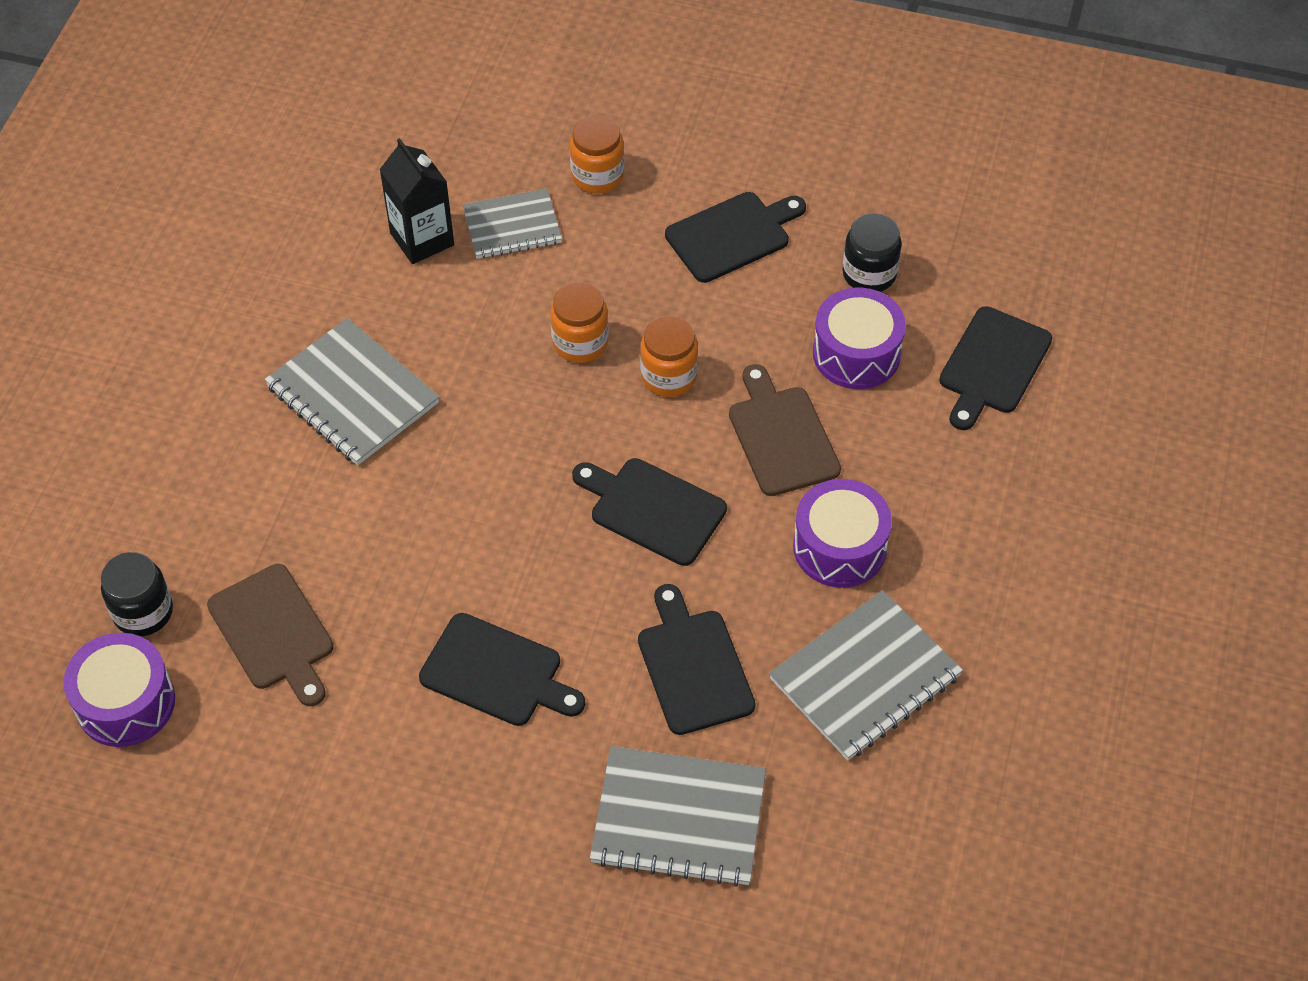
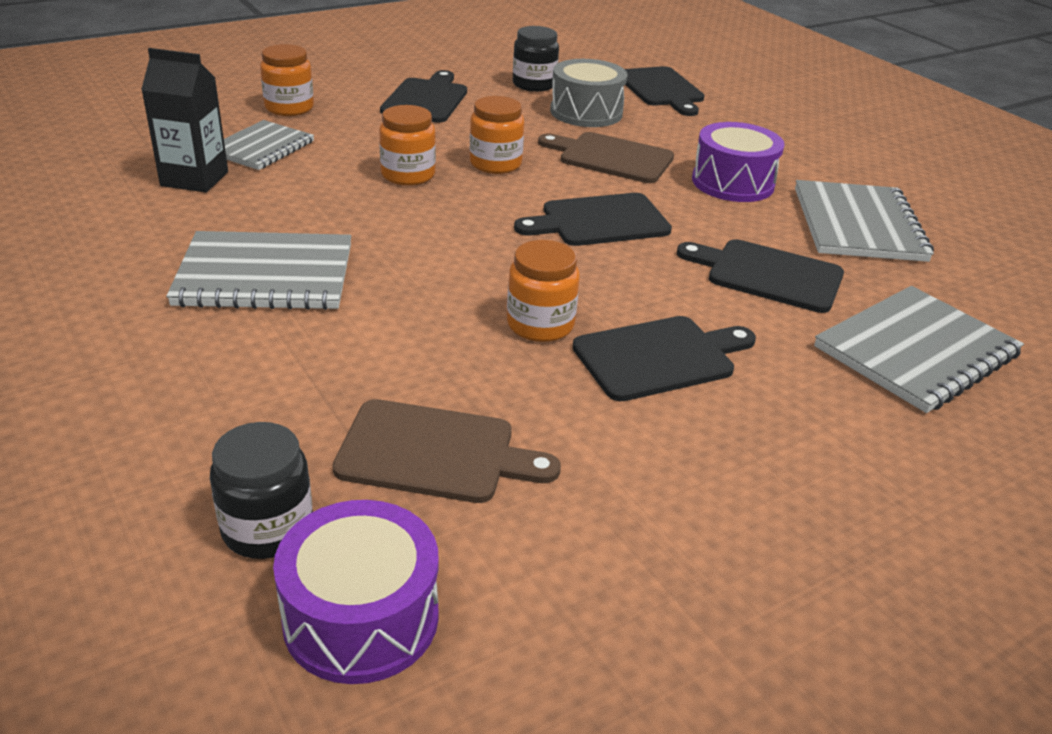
camera: 50 degrees left, 20 degrees down
(462, 581) = (540, 325): none -> orange jar
(856, 353) = (586, 112): purple drum -> grey drum

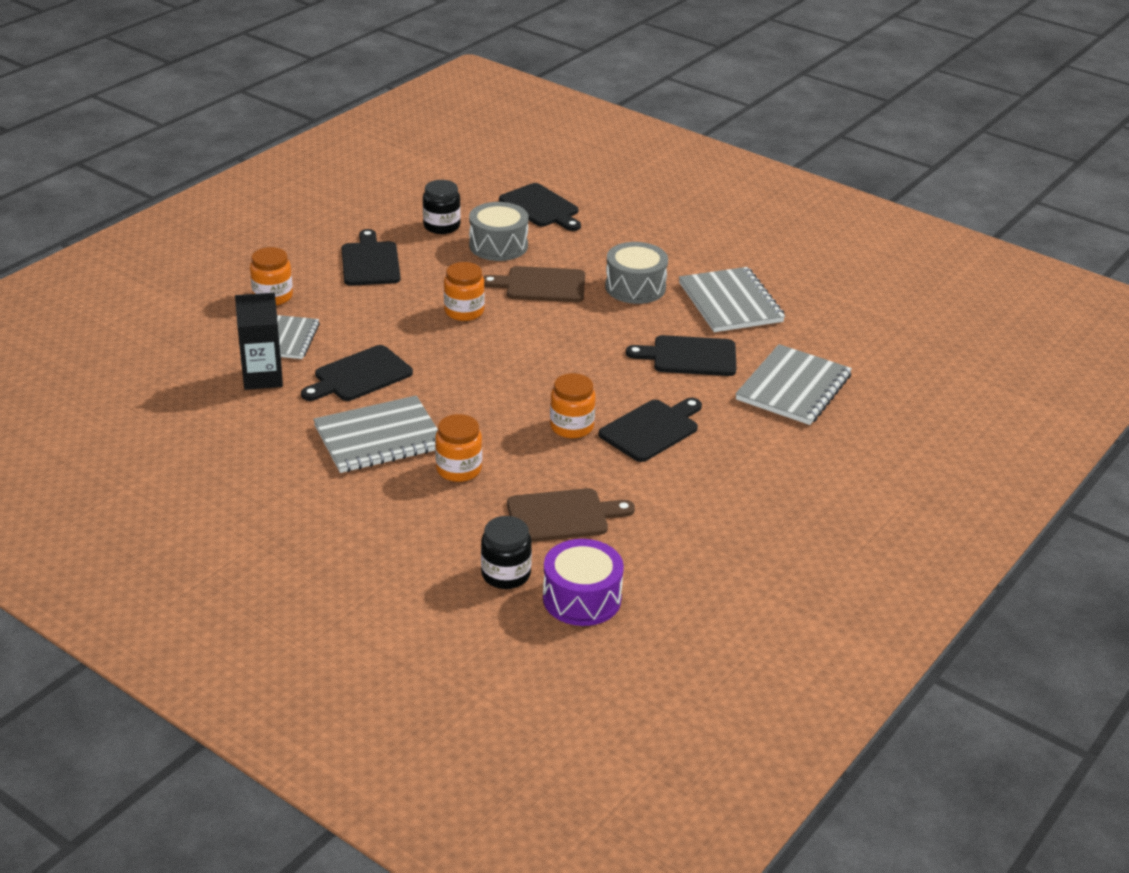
camera: 20 degrees left, 0 degrees up
(408, 175) = (410, 336): orange jar -> orange jar (459, 469)
(599, 221) = (564, 342): black cutting board -> black cutting board (359, 375)
(732, 183) = (635, 287): purple drum -> grey drum

